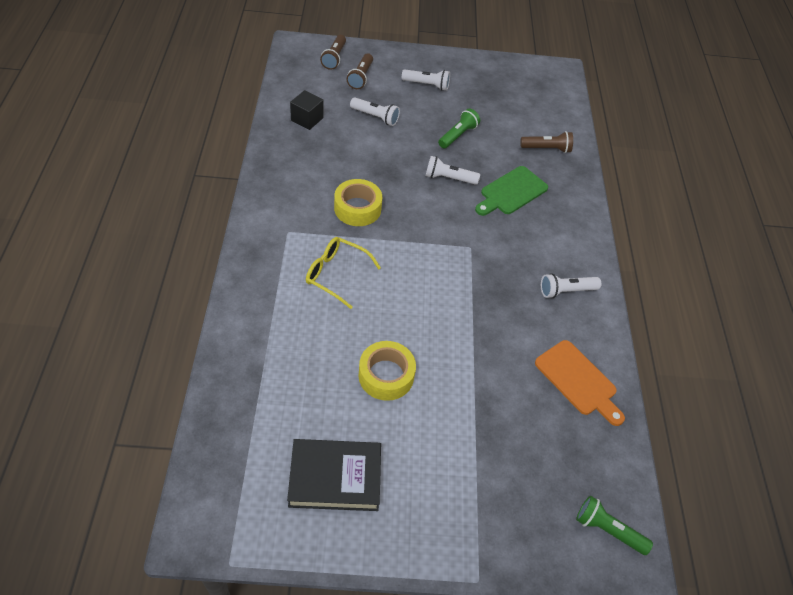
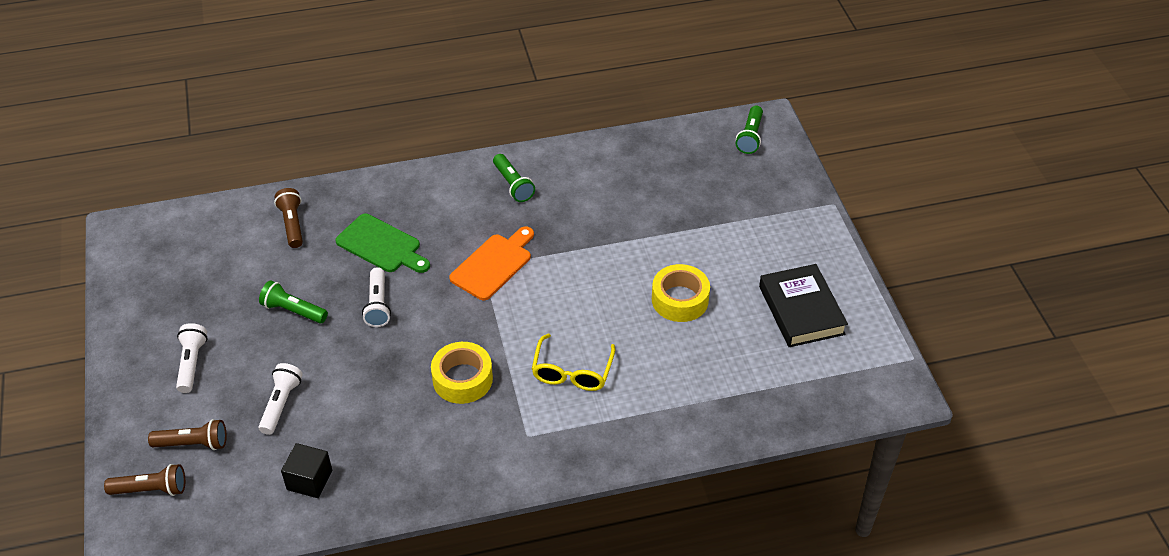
camera: 100 degrees left, 5 degrees down
(566, 291) = (513, 185): white flashlight -> green flashlight
(578, 380) = (617, 166): orange cutting board -> orange cutting board (493, 265)

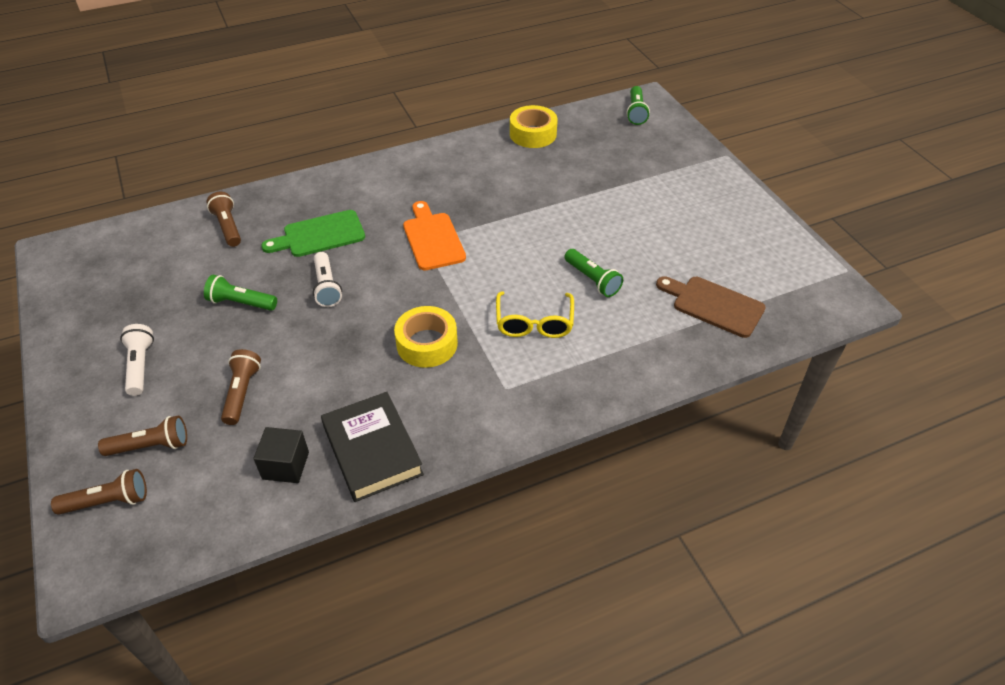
camera: 10 degrees left, 0 degrees up
(281, 404) = (242, 393): white flashlight -> brown flashlight
(381, 245) = (320, 235): green cutting board -> green cutting board turned 135 degrees clockwise
(493, 265) = (433, 239): orange cutting board -> orange cutting board turned 45 degrees counterclockwise
(513, 185) = (434, 171): green flashlight -> green flashlight (592, 280)
(680, 300) = (617, 247): yellow tape -> yellow tape (533, 134)
(759, 378) = (714, 305): none -> brown cutting board
(801, 310) = (731, 242): black book -> black book (372, 450)

